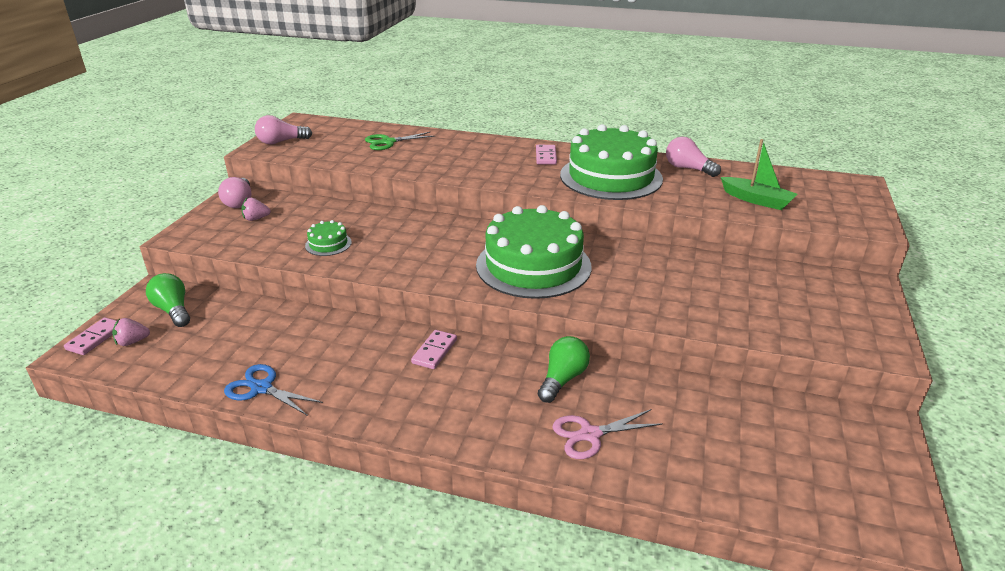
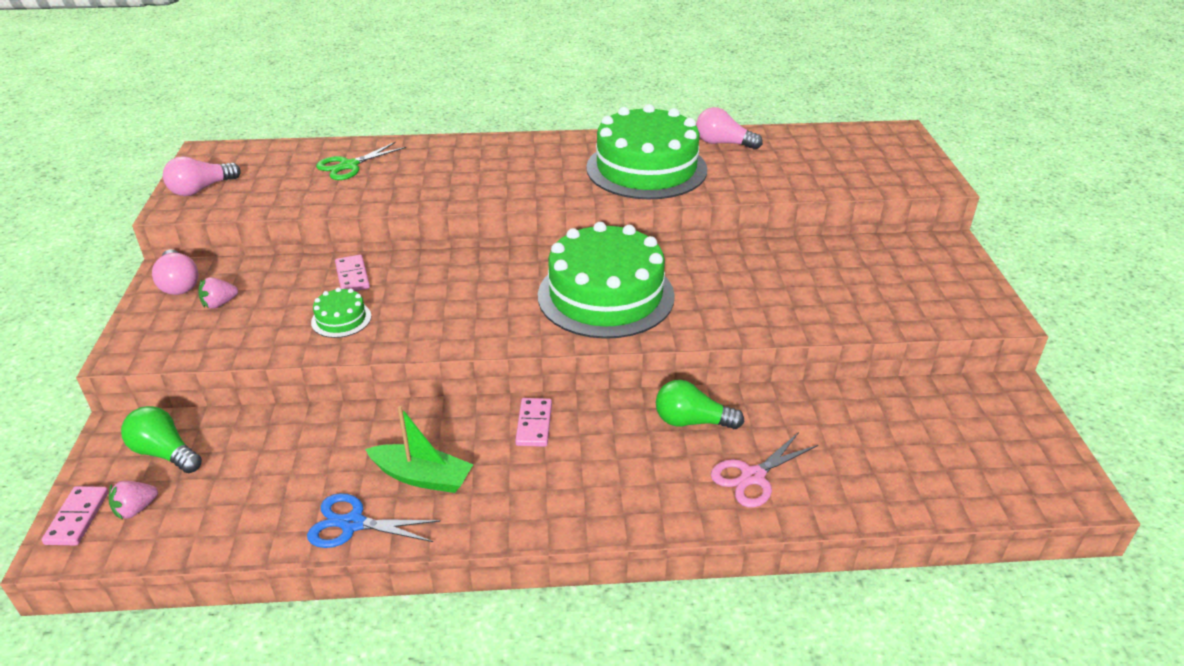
camera: 20 degrees left, 5 degrees up
(546, 156) = (557, 154): pink domino -> pink domino (352, 276)
(562, 379) = (692, 421): green light bulb -> green light bulb turned 90 degrees counterclockwise
(757, 200) = (813, 171): green boat -> green boat (422, 477)

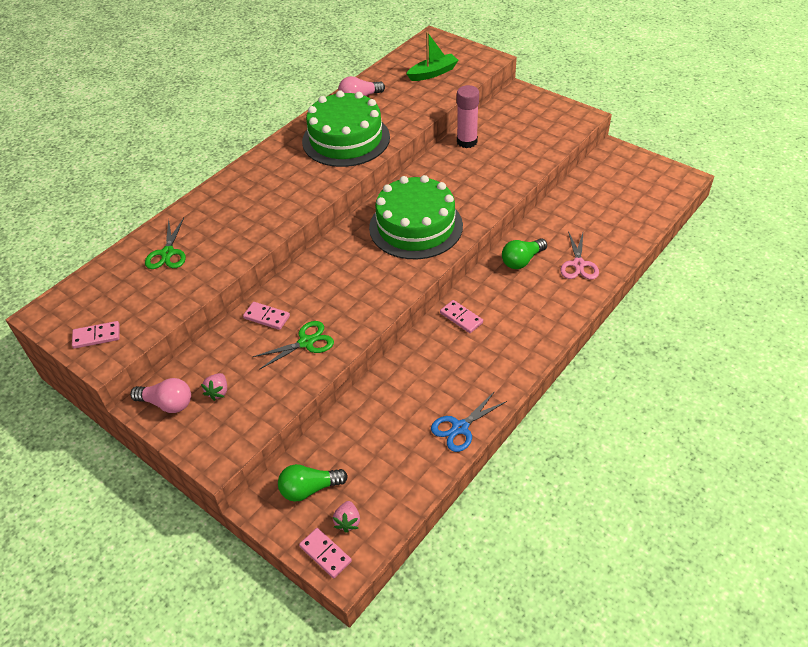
camera: 45 degrees left, 10 degrees up
(201, 189) = (96, 336): pink light bulb -> pink domino
(341, 319) = (306, 342): green cake -> green scissors
(422, 477) = (454, 382): green boat -> green boat (433, 73)
(798, 255) = (467, 142): none -> pink glue stick

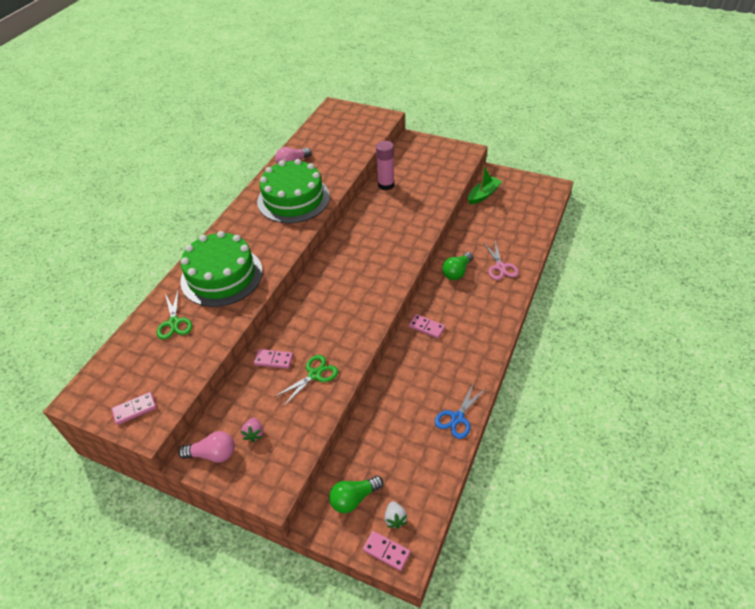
camera: 15 degrees left, 0 degrees up
(348, 521) = (395, 518): pink strawberry -> white strawberry
(416, 226) = (370, 260): green cake -> green cake (221, 276)
(433, 73) = (344, 134): green boat -> green boat (483, 195)

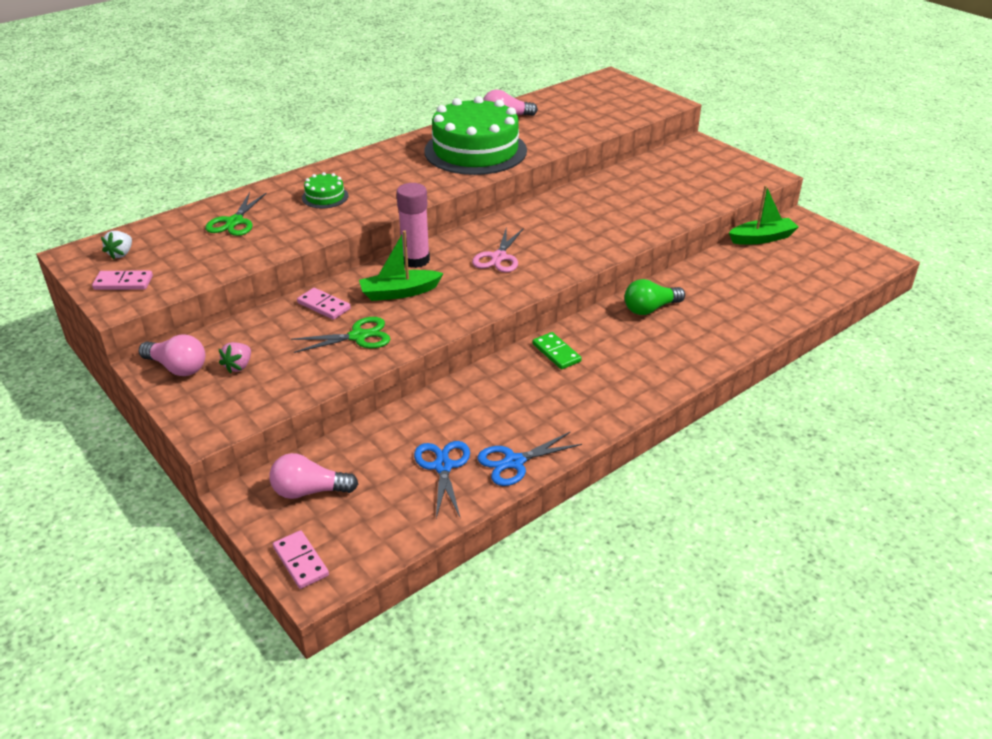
camera: 25 degrees right, 10 degrees down
(221, 276) = (325, 197): green cake -> green cake, size x0.42
(315, 328) = (399, 292): none -> green boat
(354, 498) = (309, 491): green light bulb -> pink light bulb
(386, 185) = (619, 180): pink glue stick -> pink glue stick (415, 260)
(395, 518) = (341, 533): white strawberry -> white strawberry (121, 254)
(419, 441) = (443, 466): none -> blue scissors
(426, 327) = (556, 353): pink domino -> green domino
(500, 267) = (719, 323): pink scissors -> pink scissors (499, 257)

